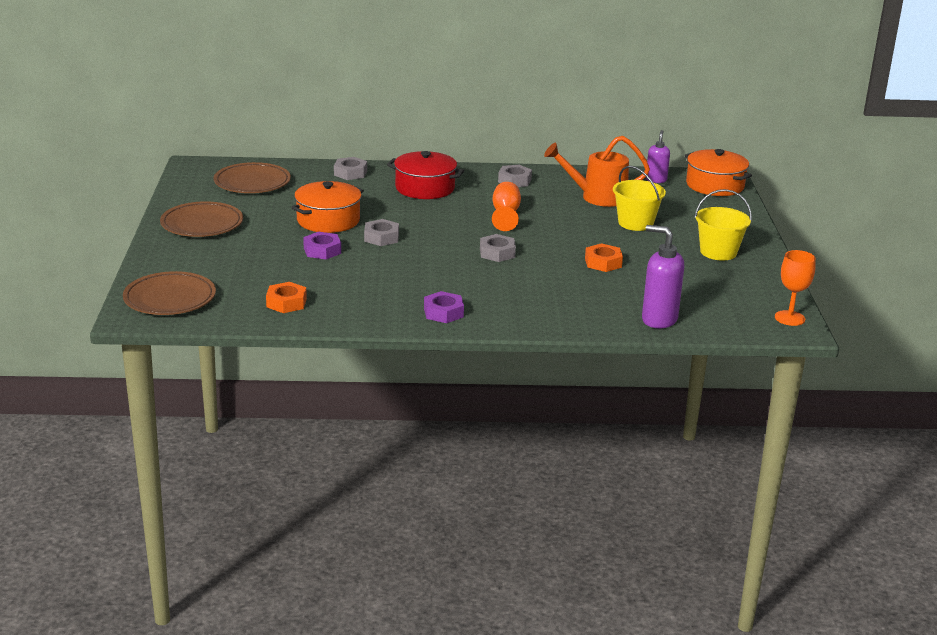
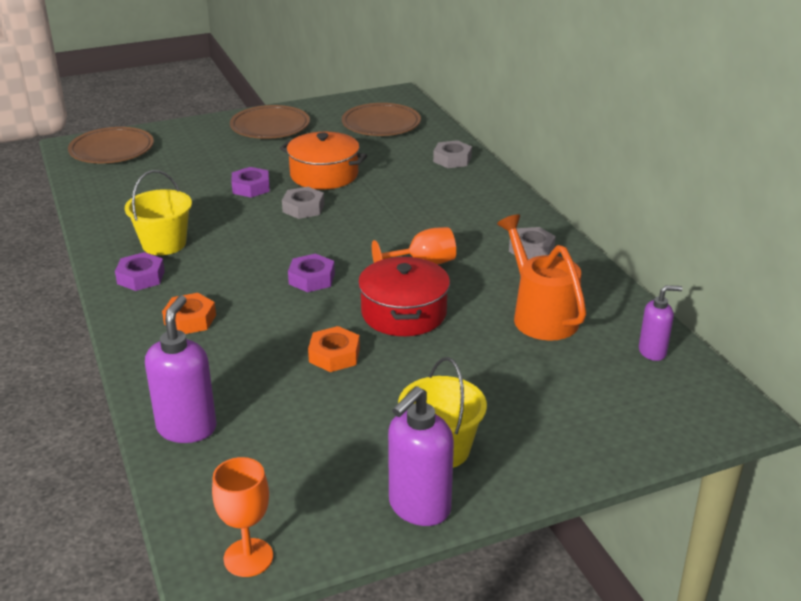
camera: 70 degrees right, 5 degrees up
(286, 303) = (127, 197): orange nut -> orange nut (190, 320)
(425, 188) = (453, 203): red pot -> red pot (404, 313)
(497, 253) = (311, 279): grey nut -> purple nut
(635, 223) = (481, 359): yellow bucket -> yellow bucket (164, 244)
(715, 185) = (693, 409): orange pot -> none
(766, 268) = (419, 507): none -> purple soap dispenser

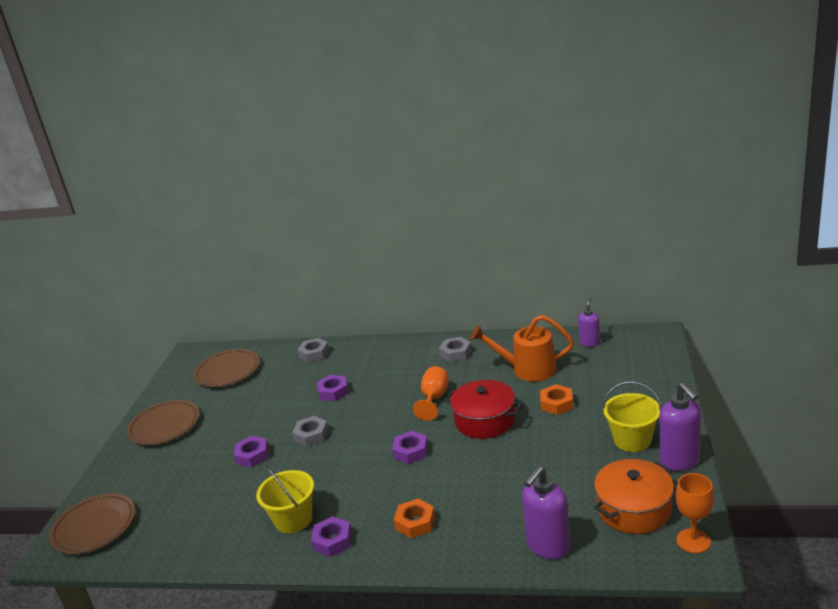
camera: 55 degrees left, 5 degrees down
(187, 428) = (548, 547): purple soap dispenser -> purple soap dispenser turned 90 degrees counterclockwise
(324, 175) = (273, 415): orange pot -> orange pot (634, 509)
(334, 355) = (510, 461): orange nut -> orange nut (556, 403)
(389, 195) = (333, 392): none -> purple nut

